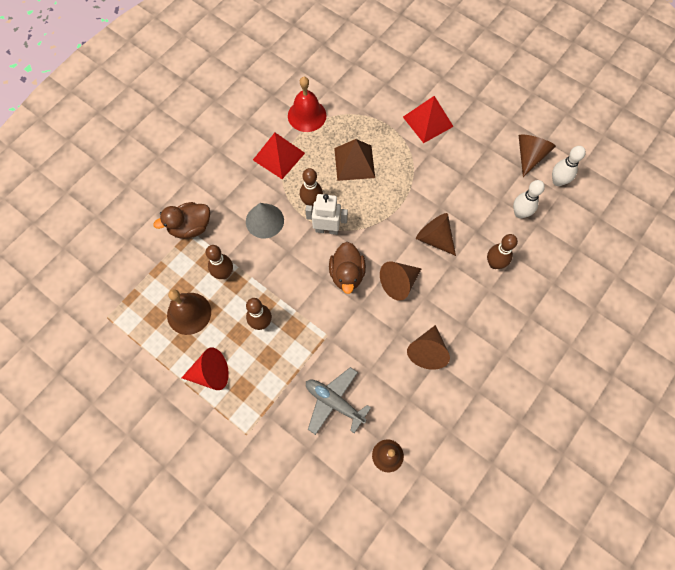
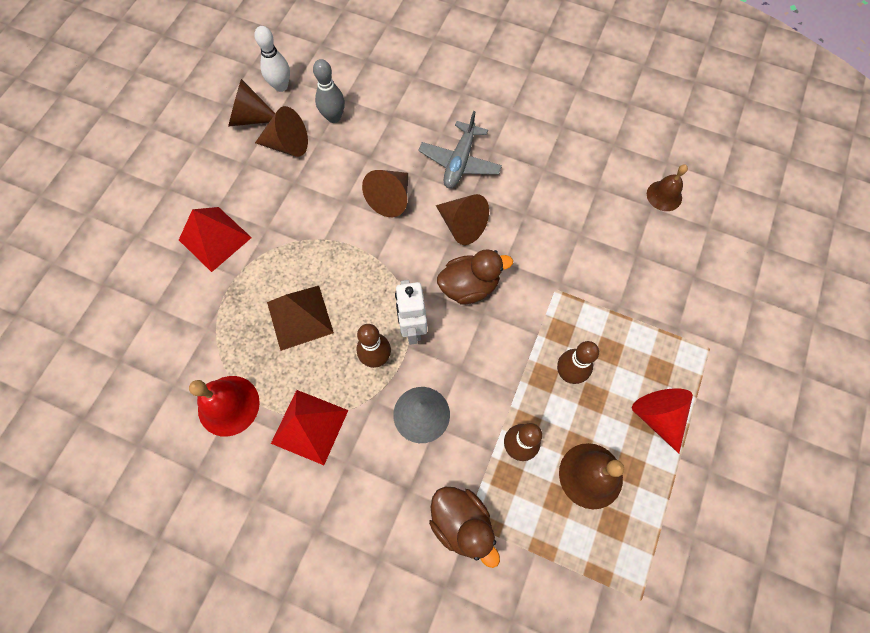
camera: 105 degrees left, 0 degrees up
(334, 402) = (631, 261): grey plane -> grey plane (460, 162)
(427, 351) = (535, 180): brown cone -> brown cone (287, 144)
(494, 263) = (407, 133): brown bowling pin -> none
(520, 213) = (334, 117): white bowling pin -> grey bowling pin

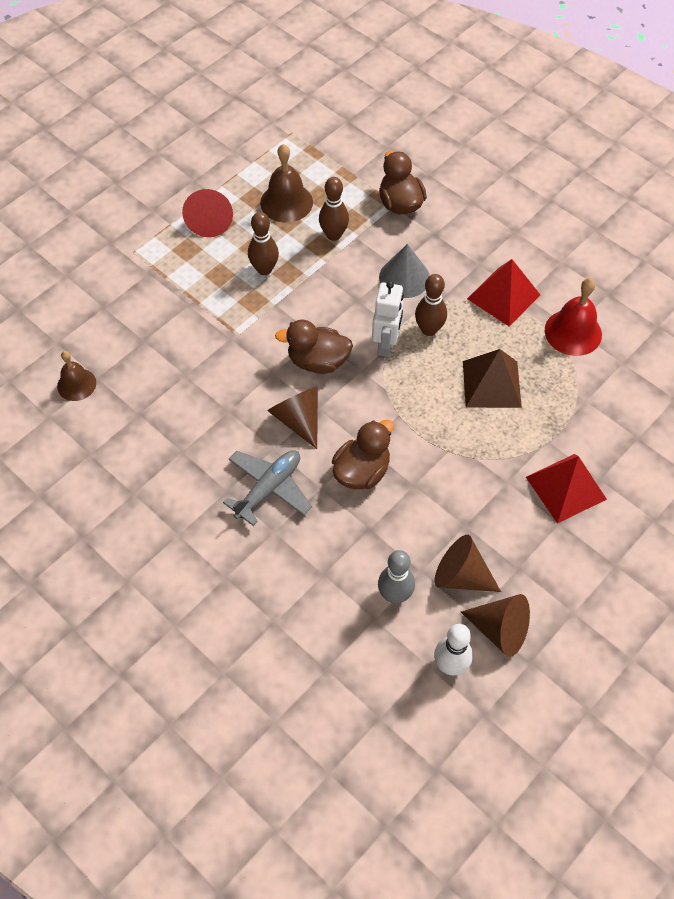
camera: 160 degrees left, 10 degrees down
(391, 198) = (362, 471): brown cone -> brown duck

